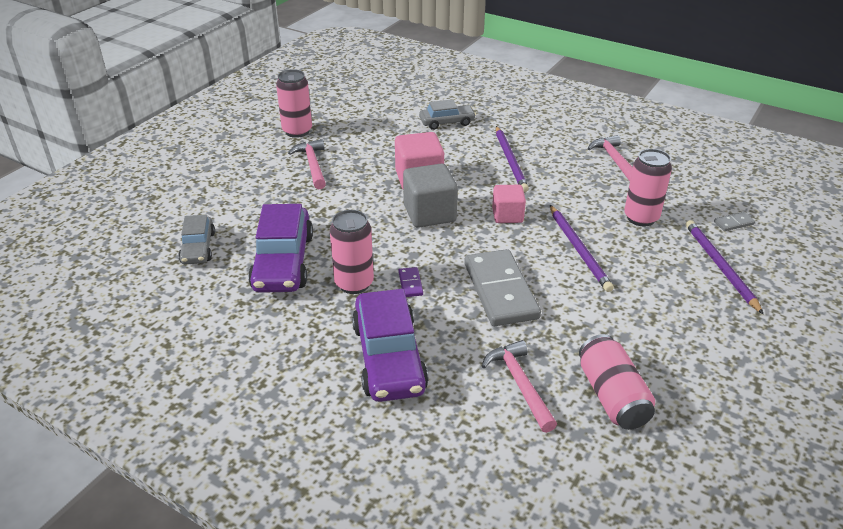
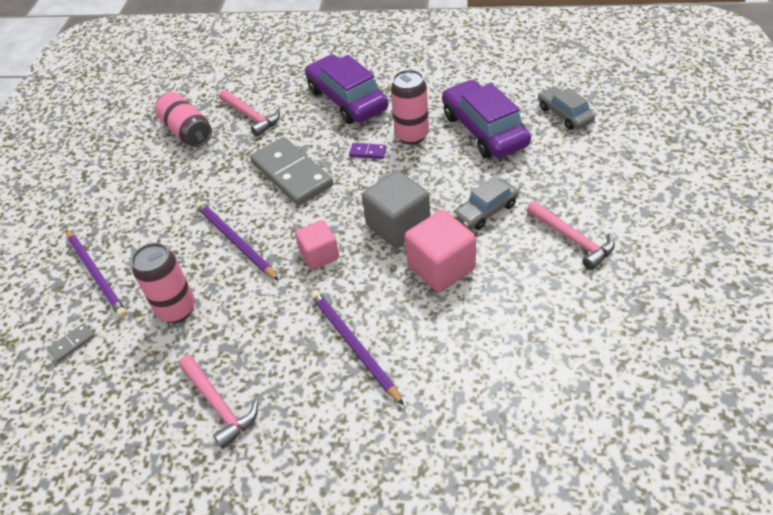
camera: 160 degrees right, 10 degrees up
(297, 131) = (651, 285): pink can -> none
(410, 283) = (367, 152): purple domino -> purple domino turned 45 degrees counterclockwise
(447, 122) = (480, 393): grey car -> grey car (485, 211)

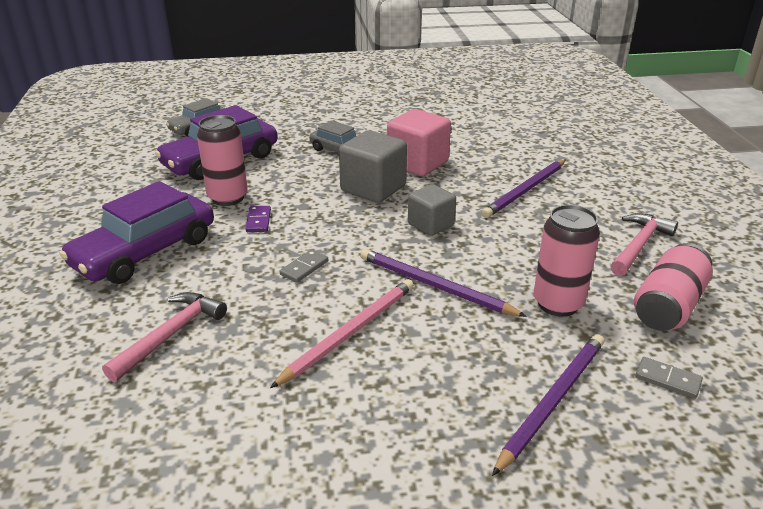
camera: 110 degrees left, 15 degrees down
(187, 131) = (205, 404): pink can -> pink can (668, 306)
(210, 191) = (350, 333): none -> pink pencil
(235, 241) = (434, 286): purple pencil -> purple pencil turned 90 degrees clockwise
(291, 174) = (304, 268): grey domino -> grey domino, size x0.41
(319, 255) = (430, 225): pink cube -> grey cube
(572, 239) = (364, 118): pink hammer -> none

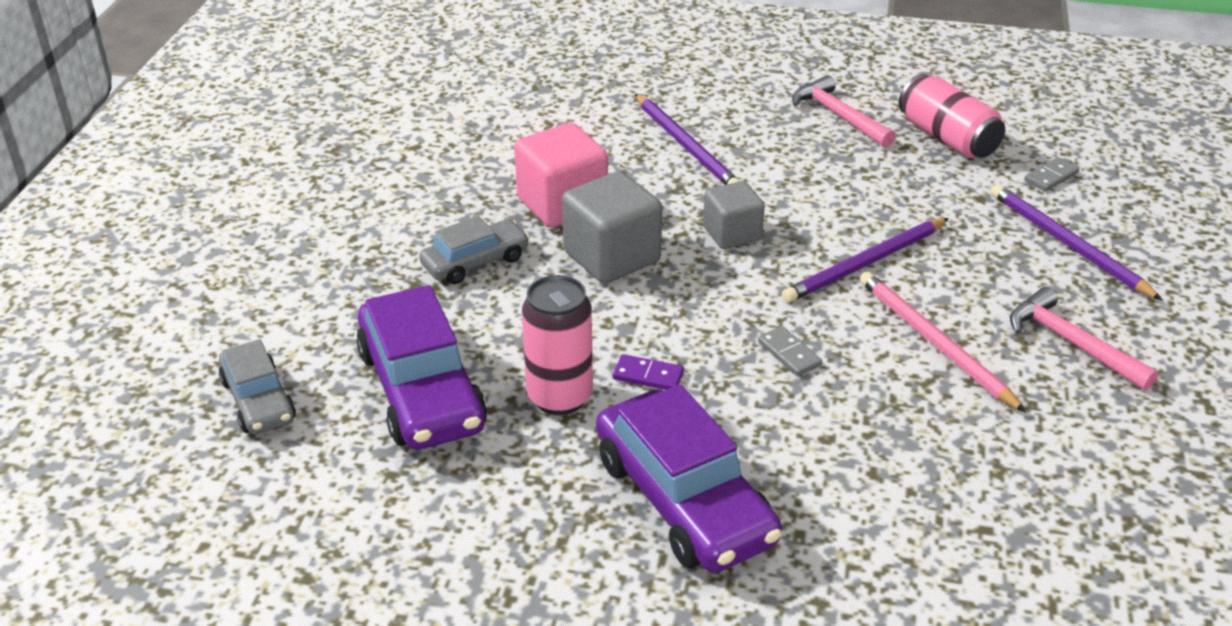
camera: 70 degrees left, 5 degrees up
(171, 335) = (898, 487): pink hammer -> pink hammer (1071, 343)
(558, 304) = (924, 196): pink can -> none

